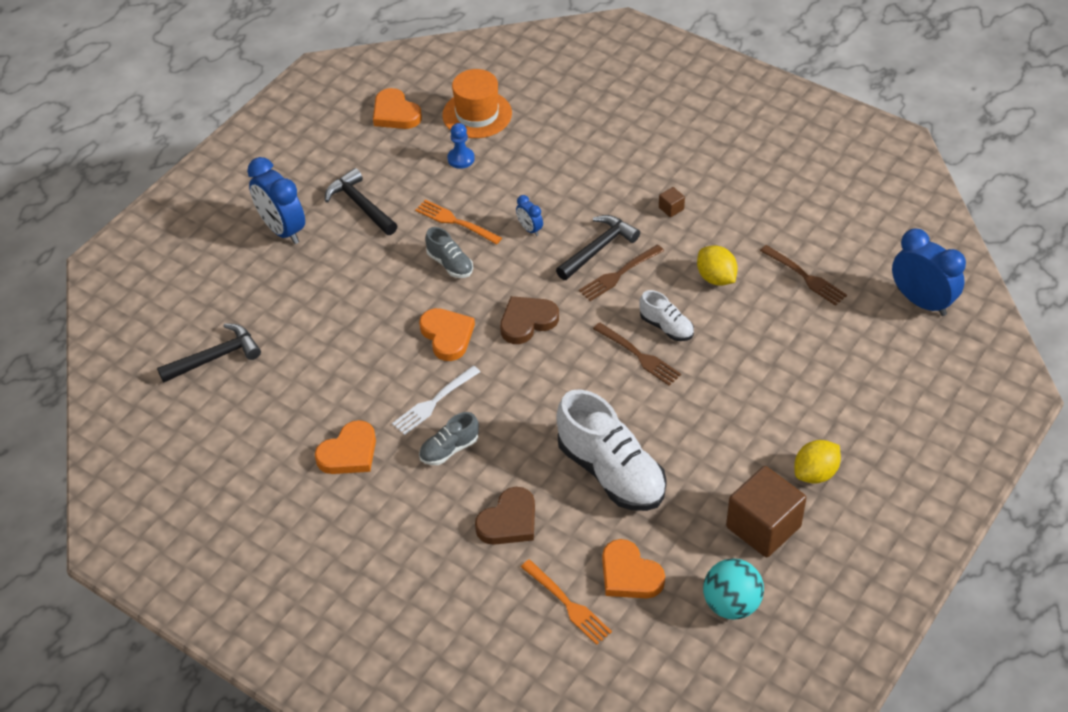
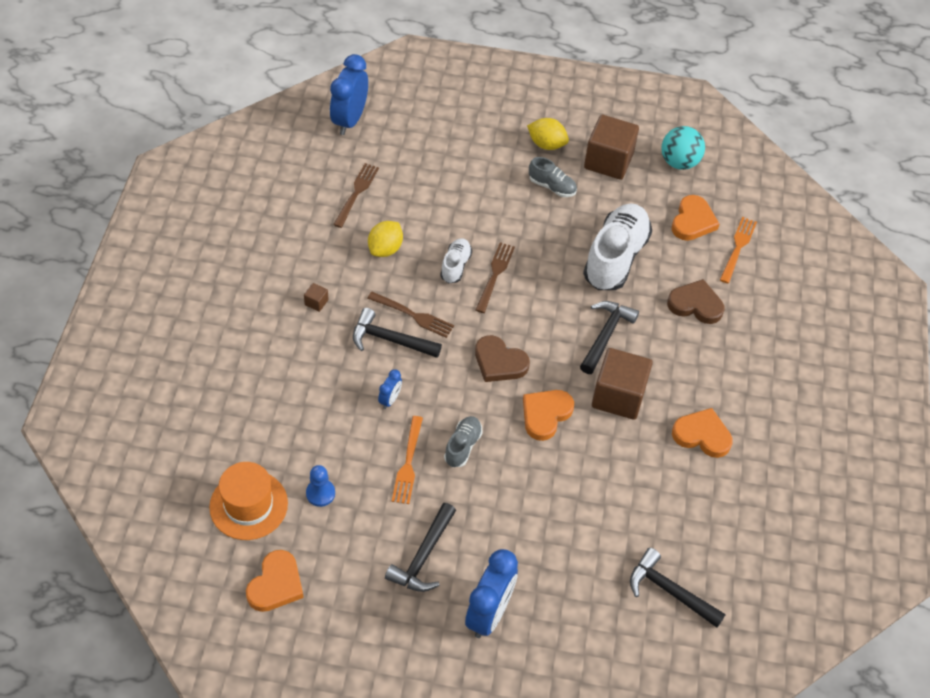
camera: 120 degrees left, 5 degrees up
(434, 402) = (618, 396): white fork -> brown cube
(449, 449) = (657, 367): grey shoe -> grey shoe (552, 186)
(512, 421) = (605, 335): none -> black hammer

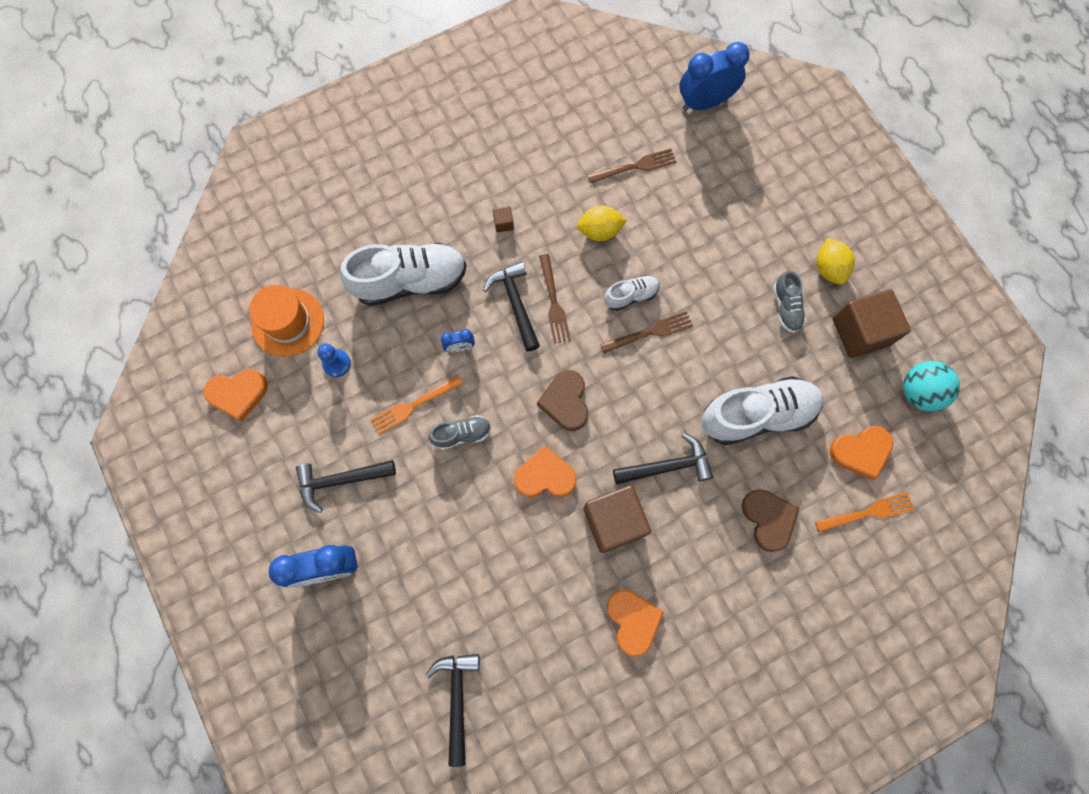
camera: 55 degrees right, 20 degrees up
(301, 395) = (410, 281): none -> white shoe

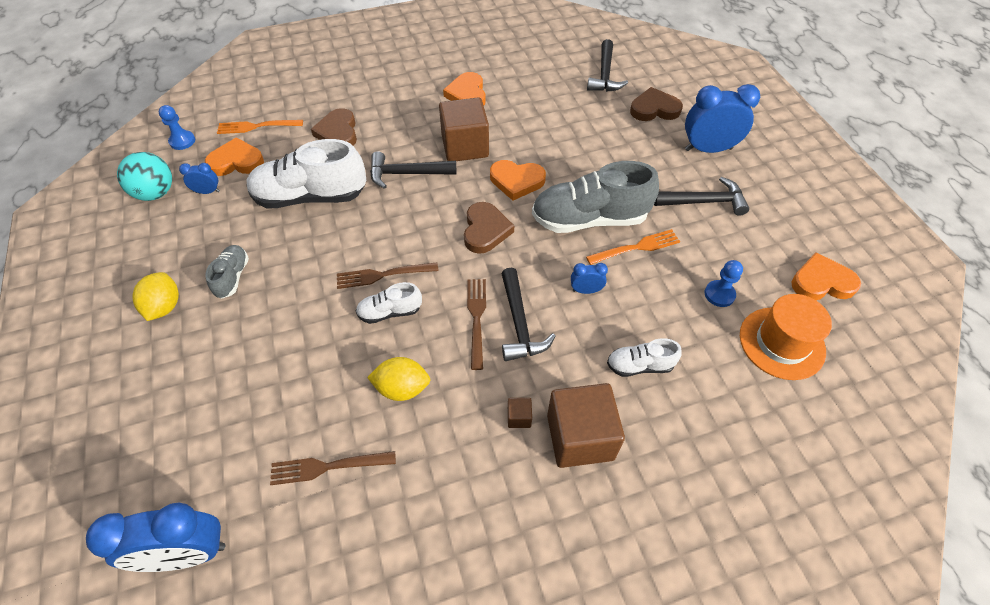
camera: 170 degrees left, 20 degrees down
(391, 634) = (654, 109): none -> brown heart
(410, 281) = (639, 365): white shoe -> white shoe, size x0.49
(462, 434) = (589, 219): grey shoe -> grey shoe, size x2.02
(860, 332) = (173, 245): brown cube -> brown cube (580, 437)
(867, 403) = (207, 192): none -> blue clock
(939, 473) = (182, 141): none -> blue pawn

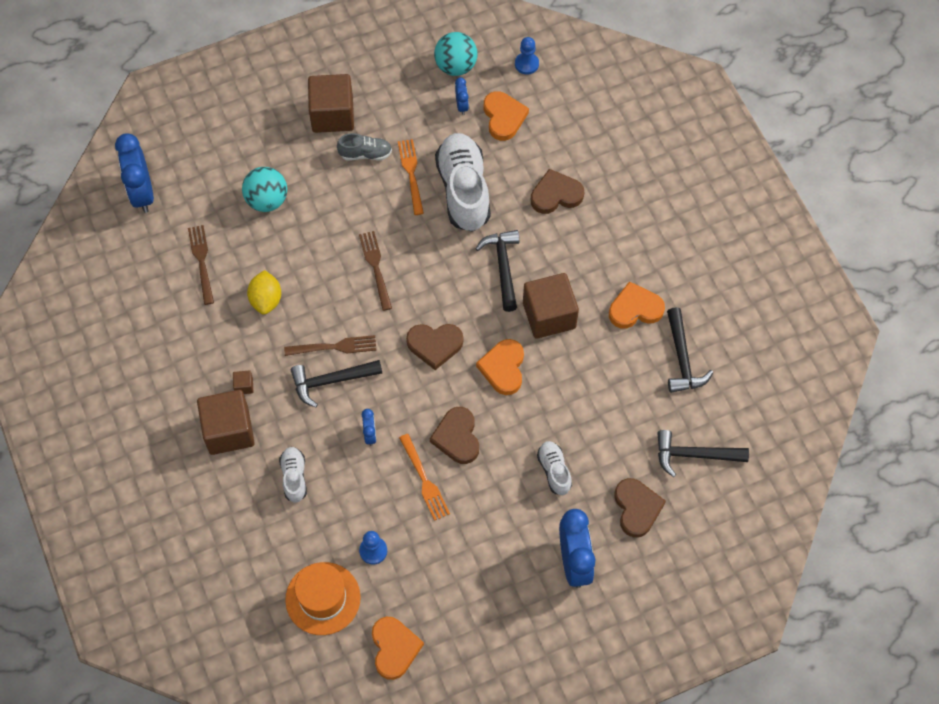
camera: 85 degrees right, 10 degrees up
(164, 307) = (332, 115): yellow lemon -> brown cube
(257, 126) = (555, 120): orange fork -> orange fork (411, 174)
(259, 382) = (267, 200): none -> turquoise ball
(390, 312) = (337, 279): white shoe -> white shoe (554, 471)
(589, 219) = (457, 437): grey shoe -> brown heart
(704, 202) = (492, 549): black hammer -> black hammer (682, 358)

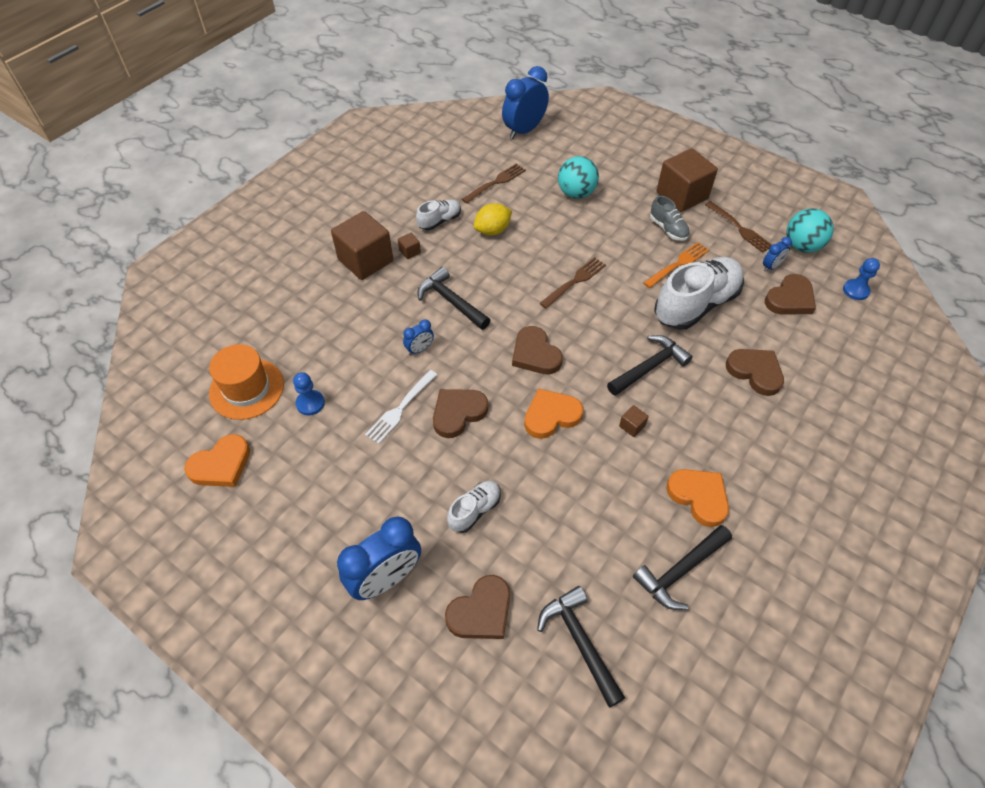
camera: 60 degrees right, 10 degrees down
(294, 477) = (349, 318): white shoe -> white shoe (439, 221)
(334, 347) = (483, 289): brown fork -> brown fork (739, 228)
(424, 480) = (400, 408): orange fork -> white fork
(503, 117) = (790, 299): orange heart -> brown heart
(549, 315) = (632, 426): brown cube -> brown cube, size x0.40

